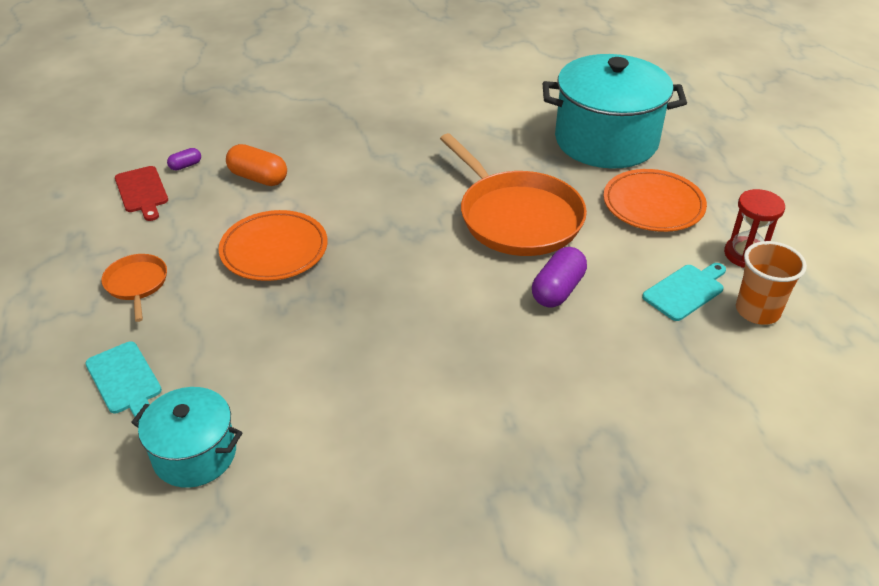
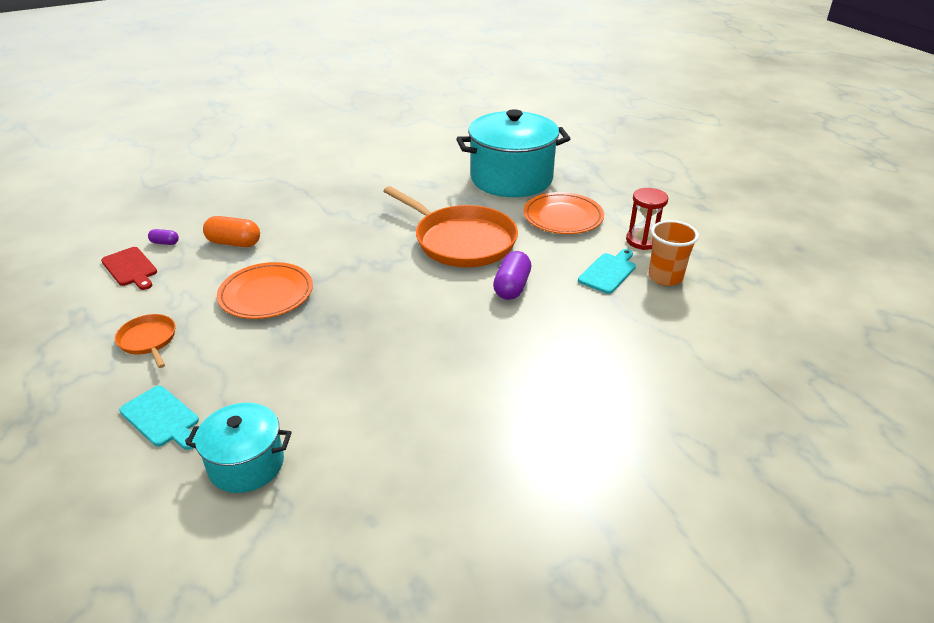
camera: 15 degrees left, 5 degrees down
(185, 166) = (165, 243): purple capsule -> purple capsule turned 60 degrees clockwise

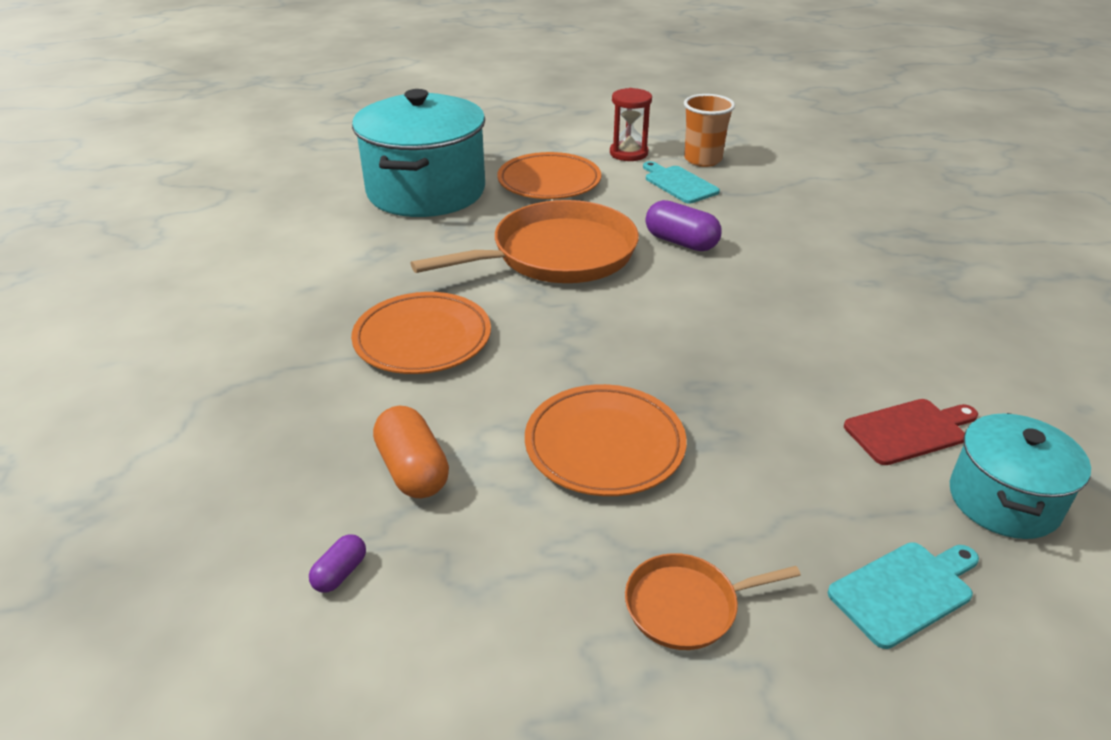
camera: 70 degrees left, 0 degrees up
(130, 268) = (410, 635): red cutting board -> red cutting board (909, 431)
(234, 243) = (413, 470): orange capsule -> orange capsule turned 60 degrees counterclockwise
(344, 218) = (422, 339): none -> orange plate

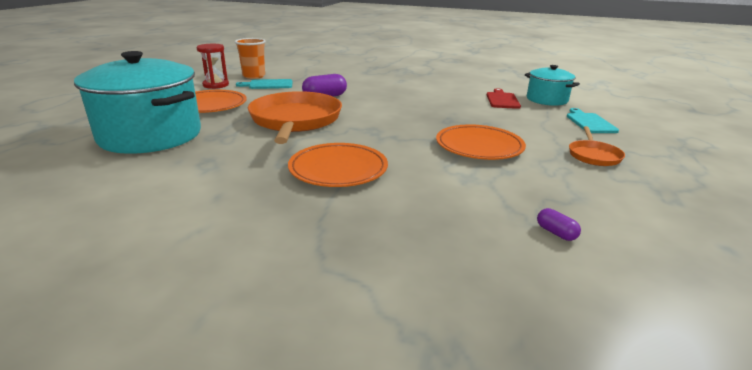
camera: 65 degrees left, 10 degrees down
(413, 470) = (471, 195): orange capsule -> none

